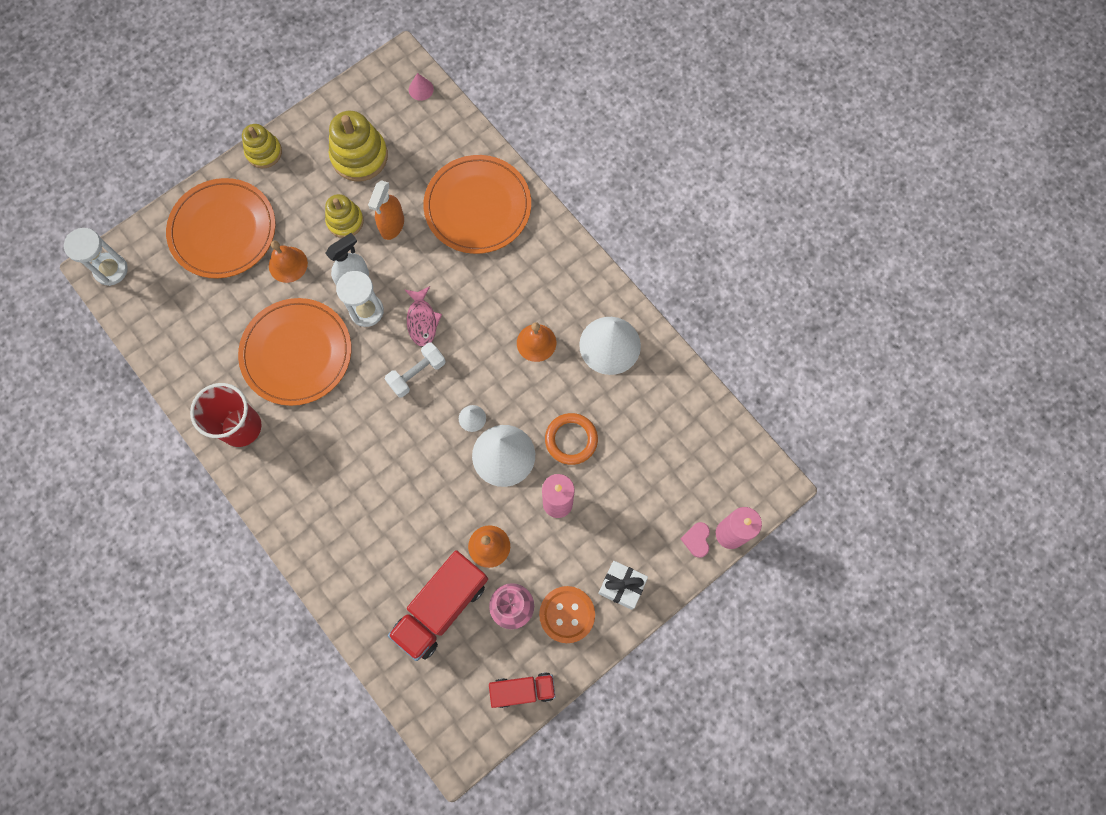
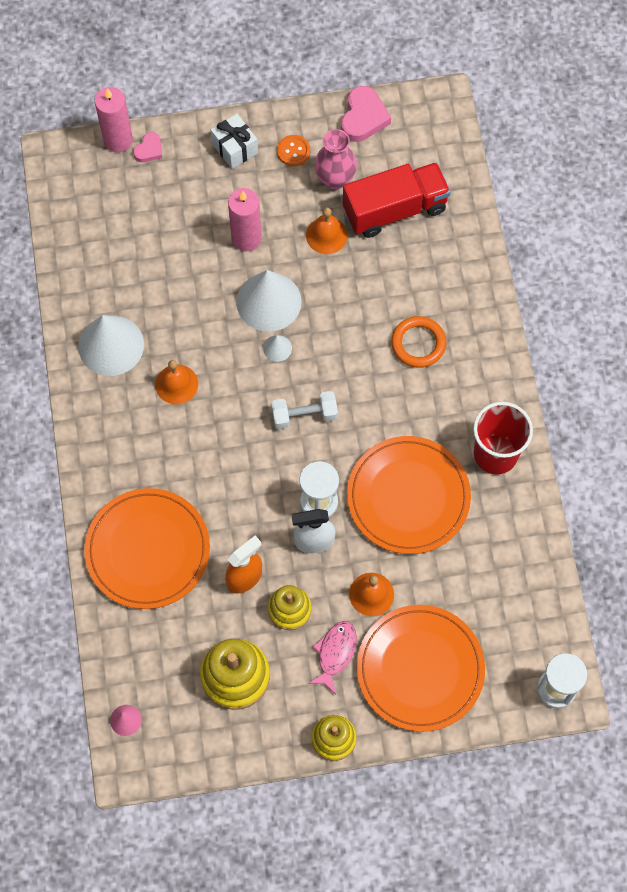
camera: 150 degrees left, 5 degrees down
(422, 320) = (270, 463): pink fish -> pink fish (335, 653)
(522, 690) = (363, 117): red truck -> pink heart
(567, 614) = (293, 151): orange button -> orange button, size x0.63
(571, 439) = (201, 283): orange ring -> orange ring (418, 343)

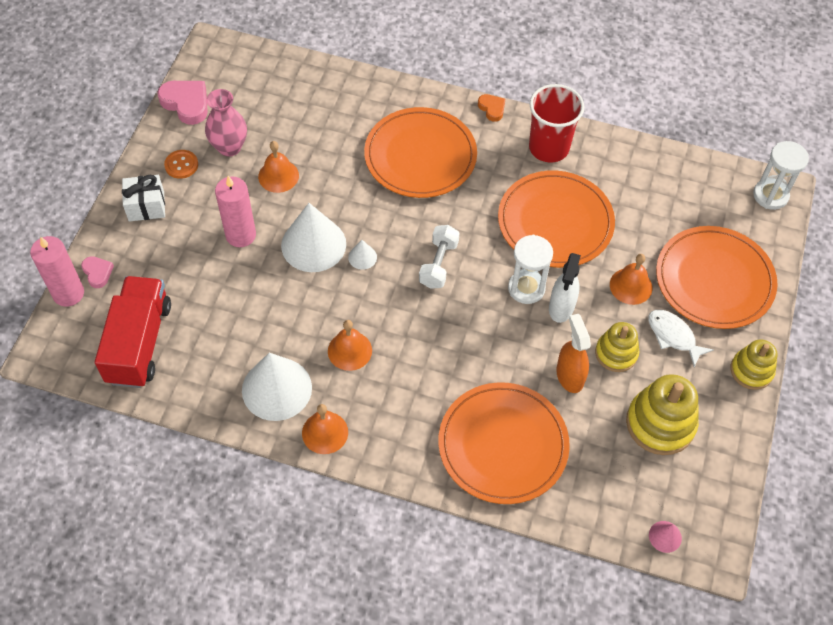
camera: 65 degrees left, 10 degrees down
(89, 403) = (325, 432): none -> orange bell
(335, 653) = (673, 336): pink fish -> white fish
(394, 209) = (287, 119): red truck -> red truck (139, 343)
(418, 343) = (420, 156): orange ring -> orange plate
(513, 381) = (492, 109): none -> orange heart

